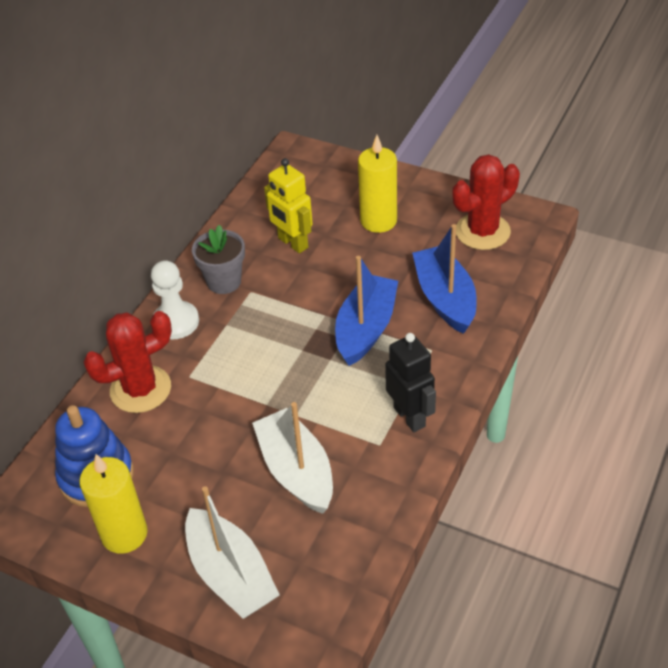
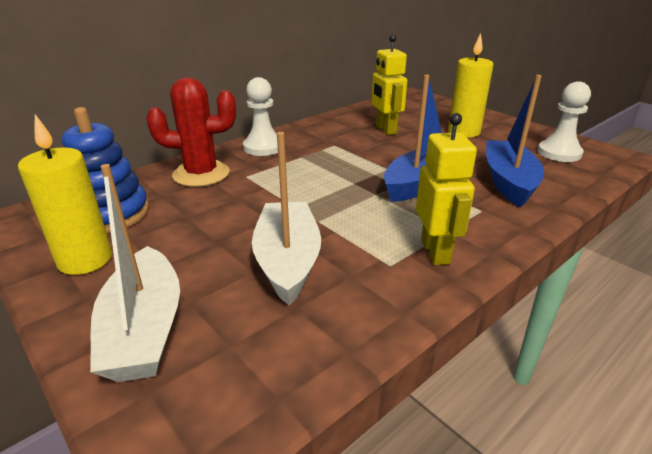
camera: 20 degrees right, 15 degrees down
(224, 281) = (317, 136): grey flower pot -> none
(410, 417) = (435, 252): black robot -> yellow robot
(482, 231) = (559, 153): red cactus -> white pawn

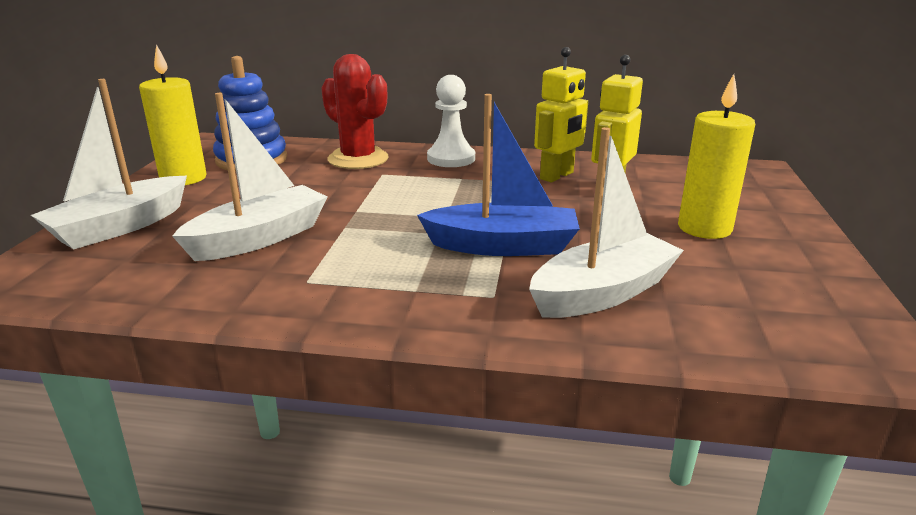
camera: 50 degrees right, 5 degrees down
(435, 252) = (359, 295): yellow robot -> yellow robot (557, 176)
(508, 182) = (603, 293): blue boat -> white boat
(559, 153) = (780, 306): white pawn -> none

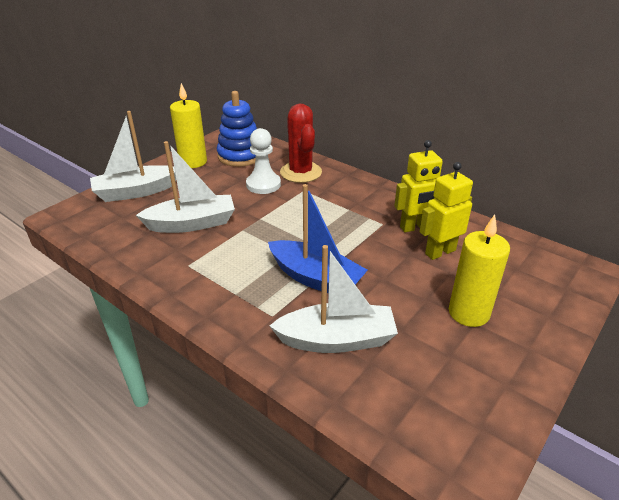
camera: 30 degrees right, 10 degrees up
(451, 158) = (359, 189): white pawn -> white pawn (263, 184)

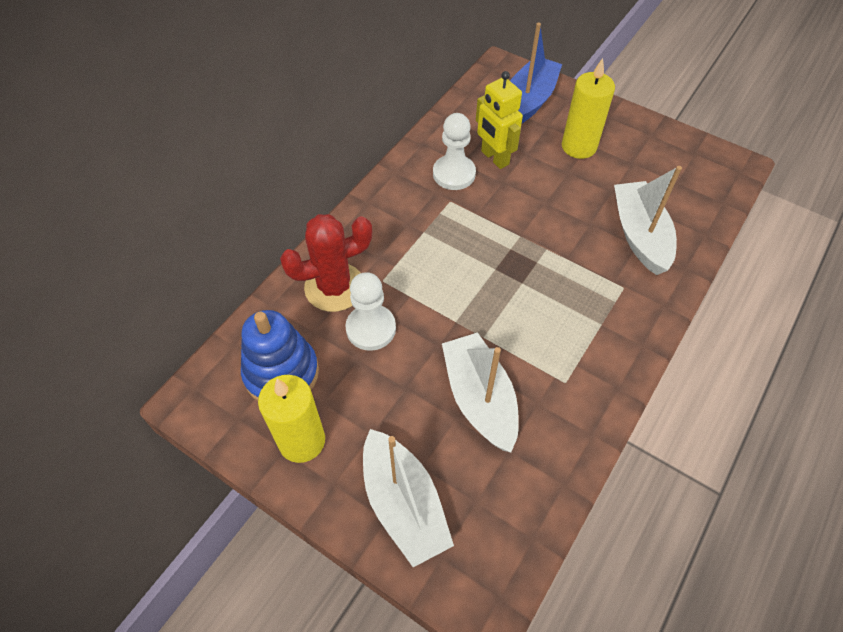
camera: 95 degrees left, 20 degrees up
(316, 278) = (559, 255): blue boat -> blue boat (529, 101)
(415, 227) = (454, 174): yellow robot -> white pawn

